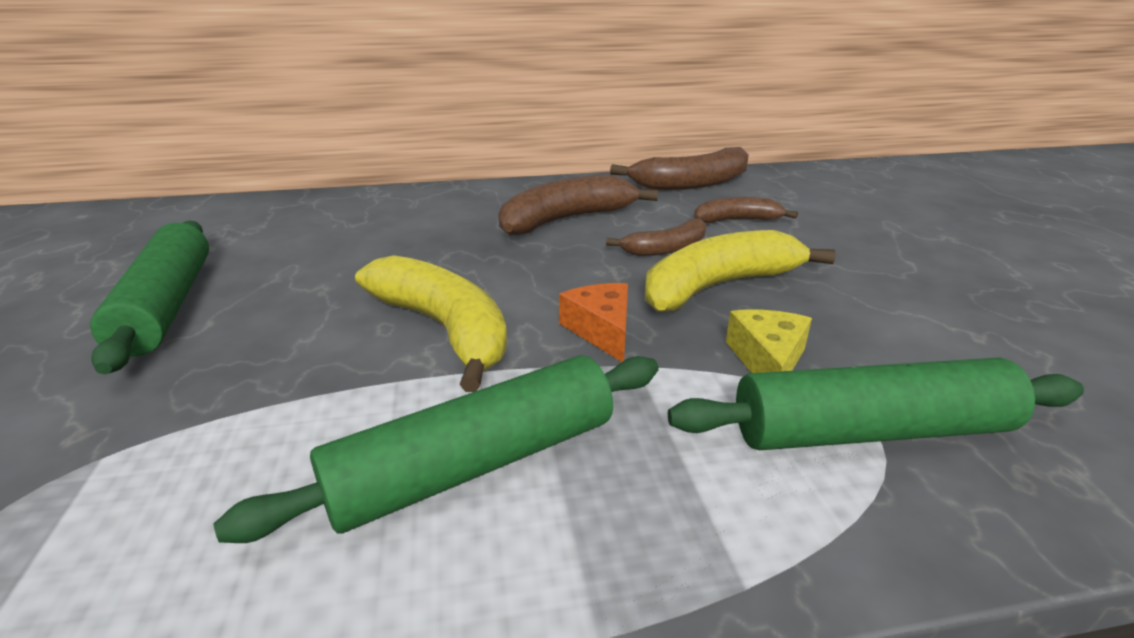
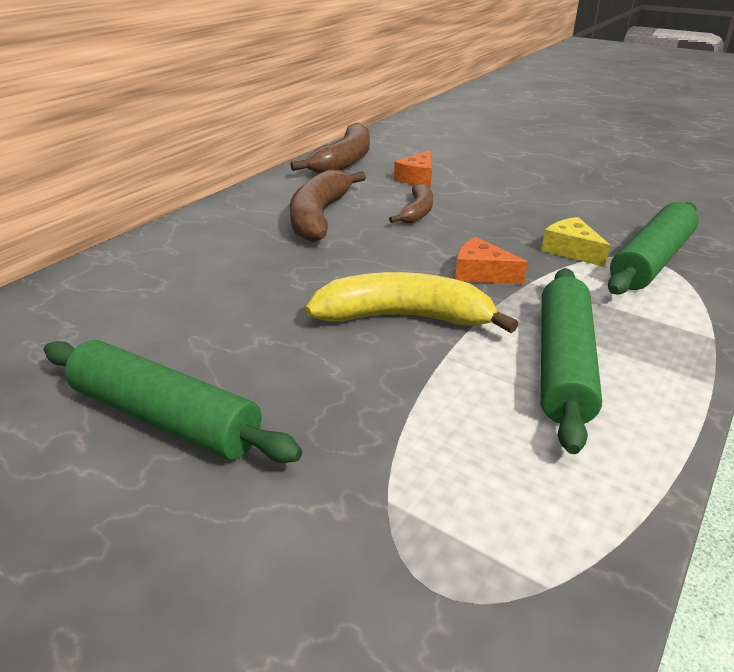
camera: 45 degrees left, 5 degrees up
(718, 286) = (484, 223): yellow banana -> none
(736, 220) = (417, 178): brown banana -> orange cheese

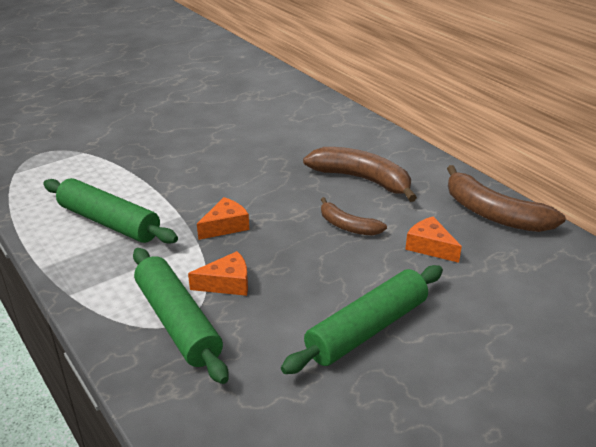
camera: 110 degrees right, 0 degrees up
(165, 417) = (177, 115): green rolling pin -> green rolling pin (367, 329)
(404, 317) = (199, 184): yellow banana -> none
(571, 250) = (227, 283): yellow cheese -> orange cheese

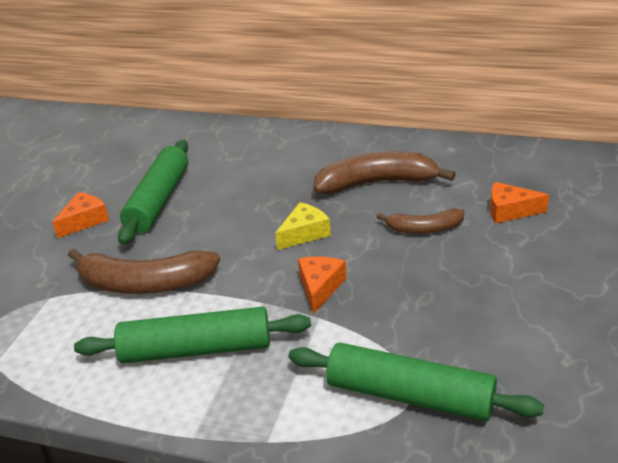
camera: 35 degrees left, 0 degrees up
(227, 283) = (400, 336): orange cheese -> orange cheese (84, 221)
(266, 188) = (304, 233): none -> yellow cheese
(367, 329) = (561, 302): green rolling pin -> green rolling pin (158, 201)
(493, 214) = (516, 161): brown banana -> brown banana (144, 284)

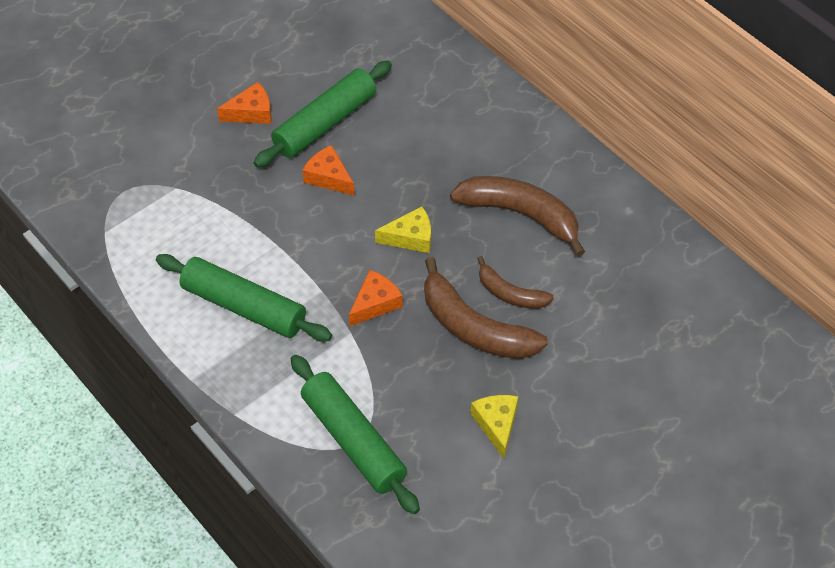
camera: 30 degrees right, 20 degrees up
(144, 284) = (251, 217): brown banana -> brown banana (474, 328)
(509, 211) = (600, 319): orange cheese -> orange cheese (328, 177)
(519, 314) = (496, 424): none -> yellow cheese

